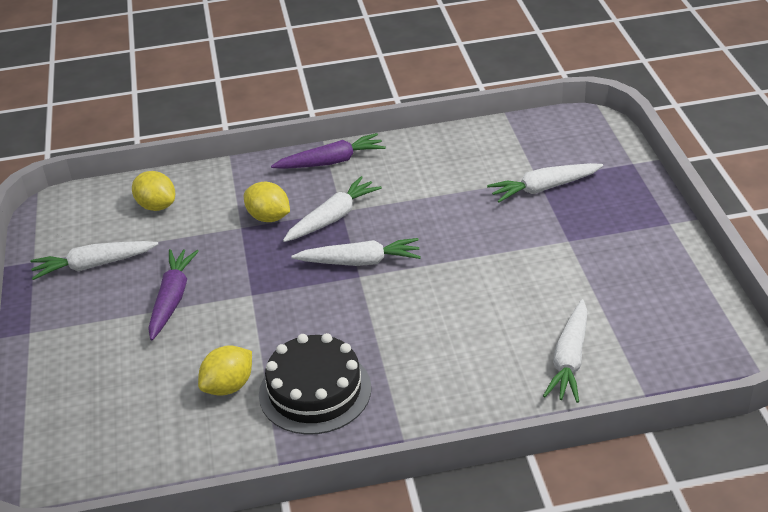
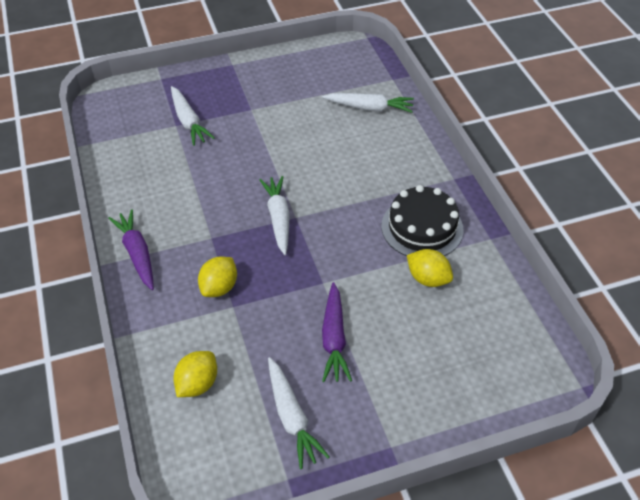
camera: 100 degrees left, 10 degrees up
(172, 299) = (334, 338): purple carrot -> purple carrot turned 90 degrees counterclockwise
(333, 218) = (221, 242): white carrot -> none

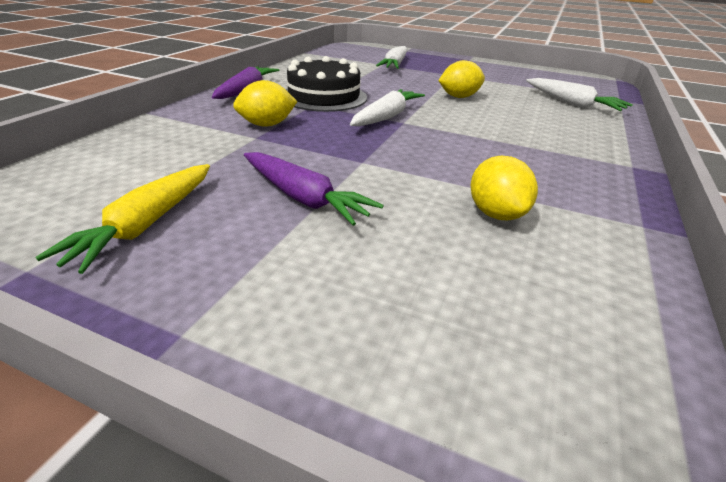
camera: 40 degrees right, 15 degrees down
(197, 384) = (133, 158): yellow lemon -> yellow lemon (459, 97)
(291, 417) = (145, 225): white carrot -> yellow carrot
(334, 338) = (303, 198): purple carrot -> purple carrot turned 90 degrees counterclockwise
(422, 227) = (541, 178): black cake -> black cake (324, 97)

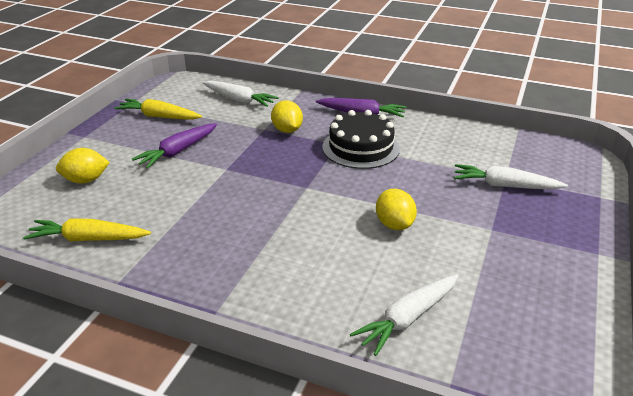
camera: 90 degrees right, 0 degrees up
(386, 117) = (317, 178): white carrot -> white carrot (239, 100)
(496, 214) = (148, 216): yellow lemon -> yellow lemon (86, 180)
(580, 264) = (88, 239): none -> yellow carrot

